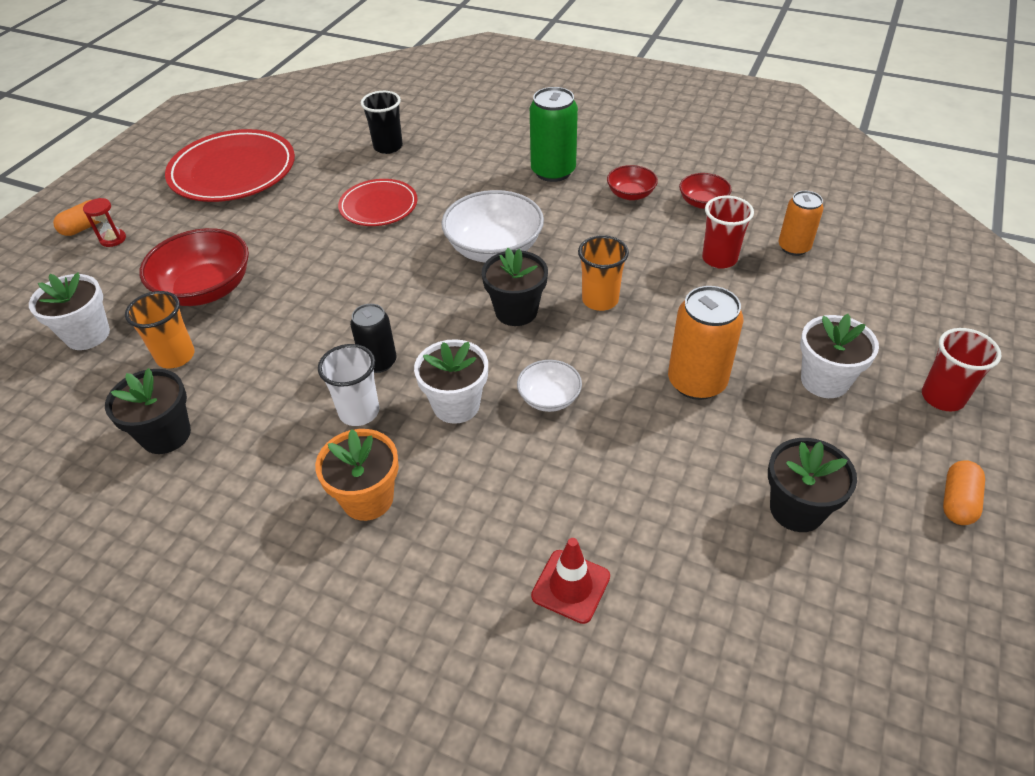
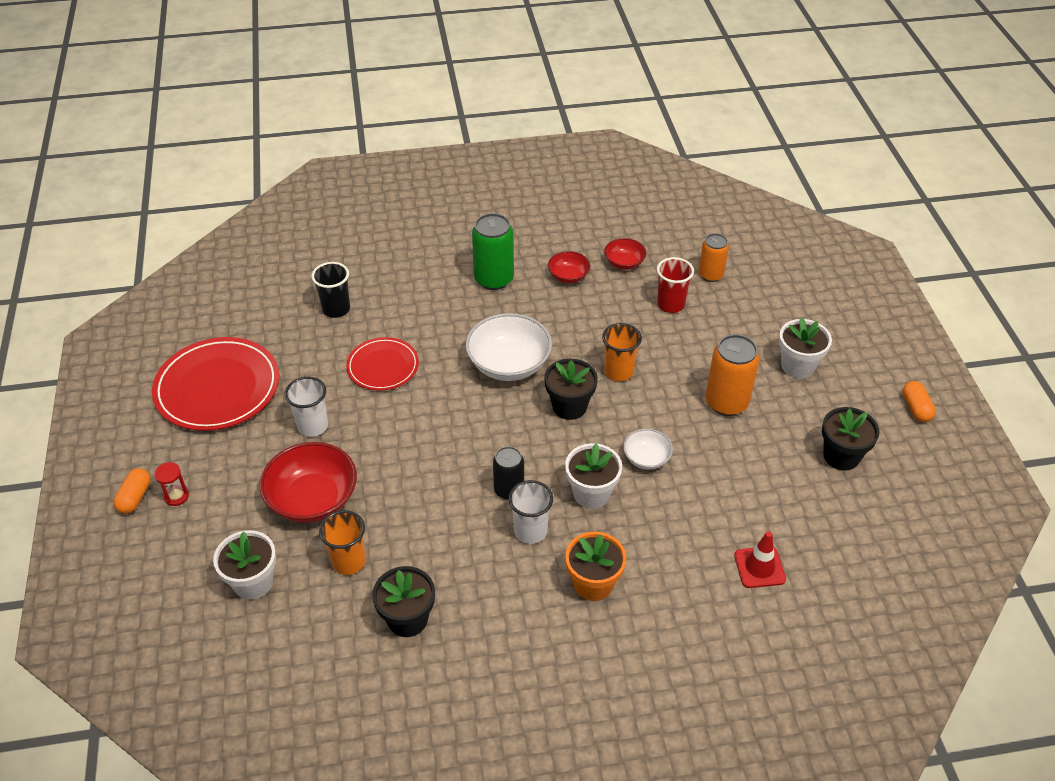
camera: 35 degrees left, 0 degrees up
(270, 230) = (313, 426): none -> white cup
(942, 397) = (867, 346): red cup -> none

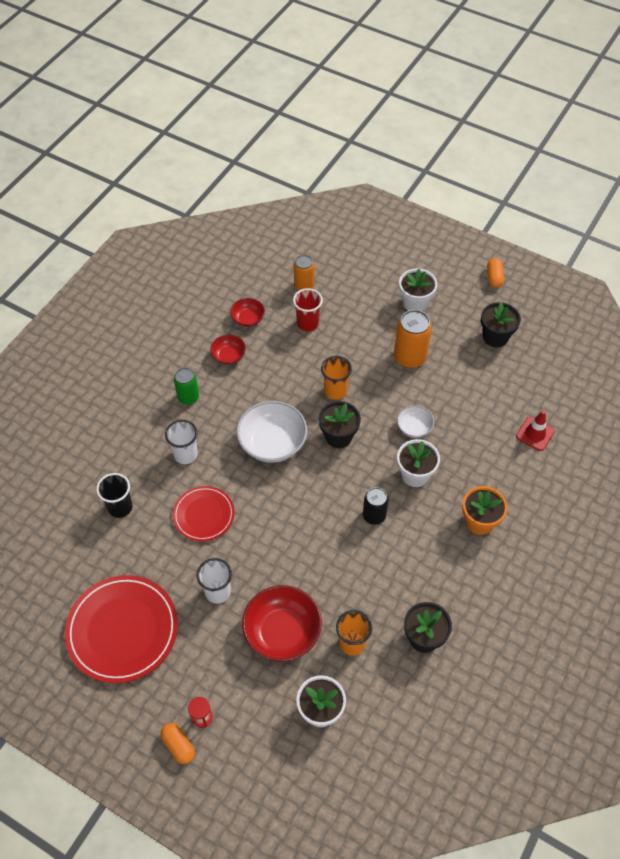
camera: 50 degrees left, 10 degrees up
(494, 279) = (188, 397): green can -> green can, size x0.64
(530, 531) = (415, 526): white cup -> white cup (185, 454)
(916, 408) = (494, 278): orange capsule -> orange capsule turned 60 degrees clockwise

